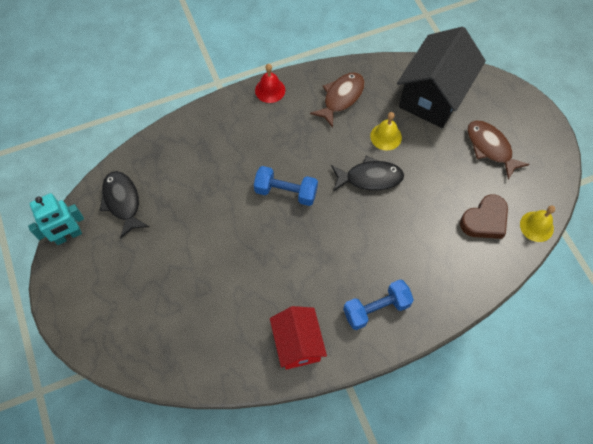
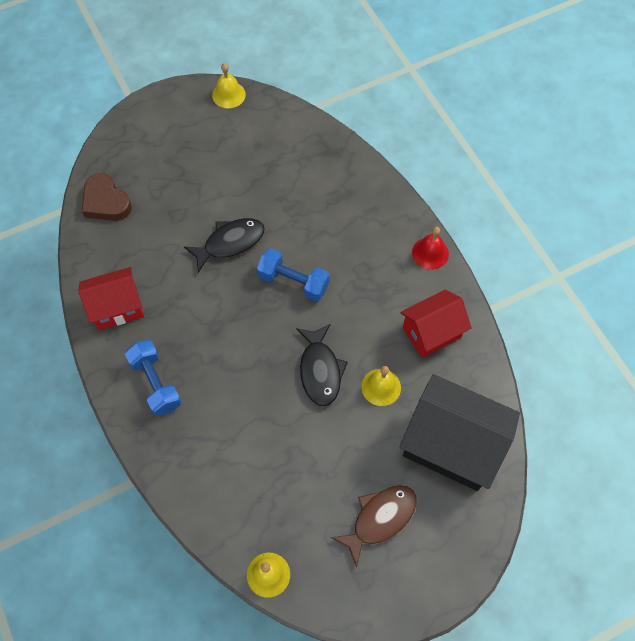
camera: 85 degrees right, 0 degrees up
(68, 236) = (228, 94): turquoise robot -> yellow bell
(122, 202) = (269, 132): black fish -> black fish (230, 243)
(286, 192) = (293, 282): blue dumbbell -> blue dumbbell turned 75 degrees counterclockwise
(341, 97) = (431, 332): brown fish -> red house
(484, 220) = (272, 507): brown heart -> brown heart (106, 202)

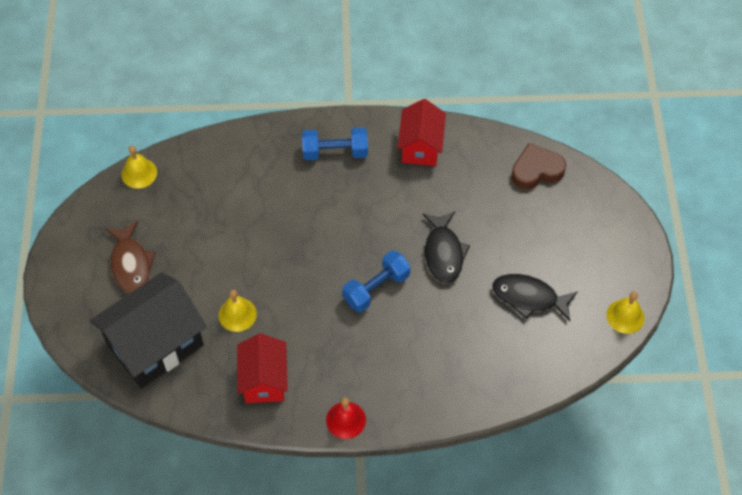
camera: 115 degrees right, 5 degrees down
(320, 370) = (279, 274): black fish -> black fish (529, 297)

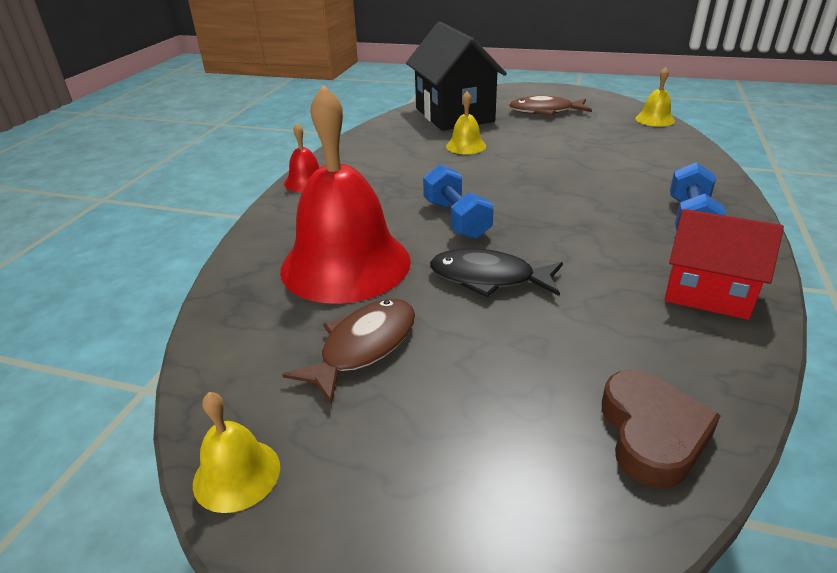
camera: 110 degrees right, 25 degrees down
(264, 380) = (384, 151): red house -> none
(456, 338) = (345, 264): none -> red bell
(529, 297) = (363, 347): black fish -> brown fish

